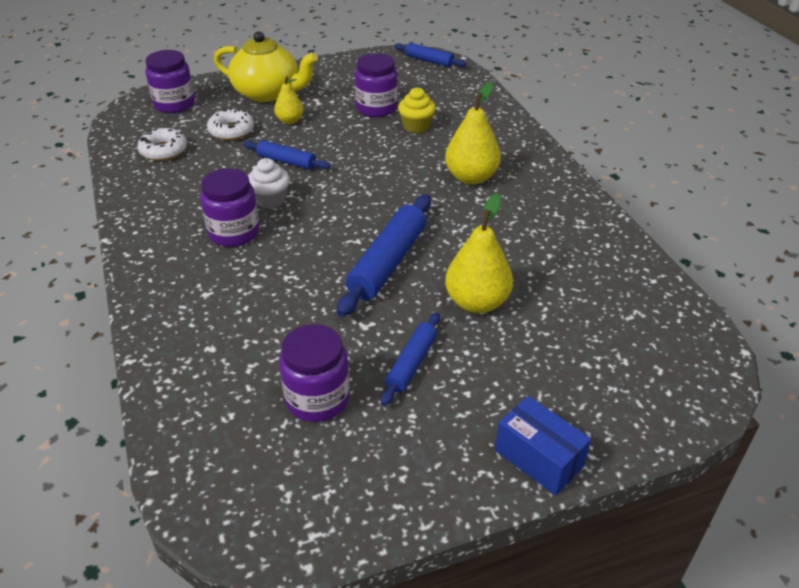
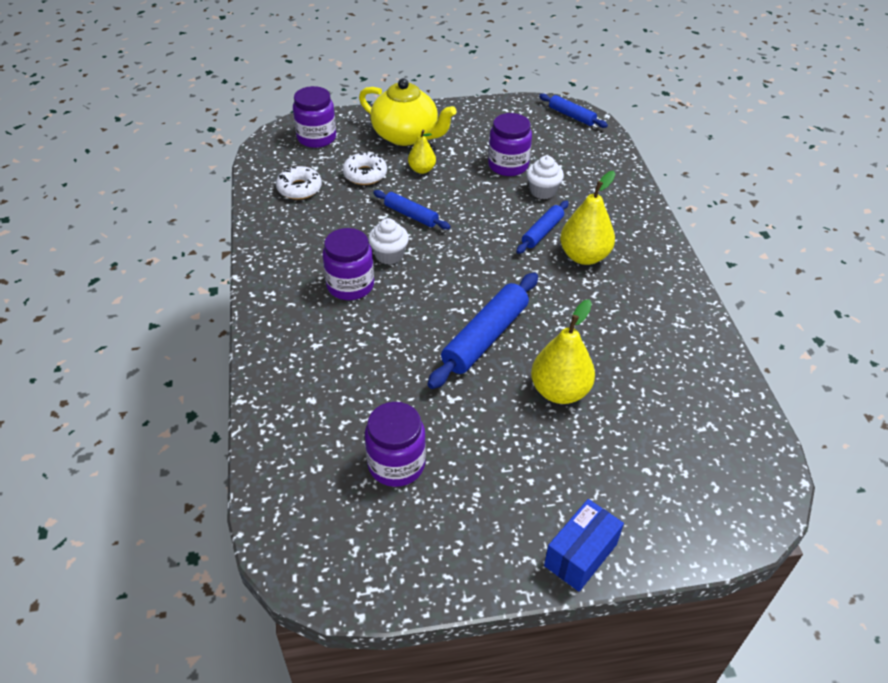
camera: 10 degrees right, 5 degrees up
(411, 364) = (486, 443): blue rolling pin -> blue rolling pin (542, 232)
(416, 126) = (543, 191): yellow cupcake -> white cupcake
(538, 459) = (580, 555): blue box -> blue box turned 75 degrees clockwise

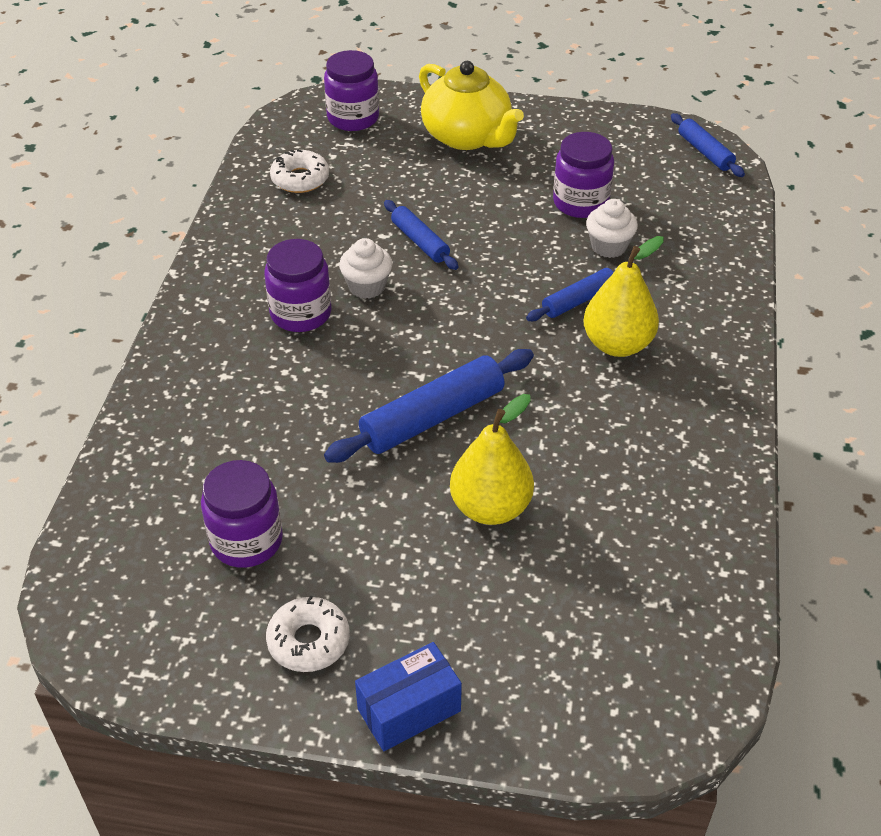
camera: 20 degrees right, 0 degrees up
(365, 174) = (389, 177): white donut -> white donut (308, 641)
(422, 170) = (464, 185): yellow pear -> none

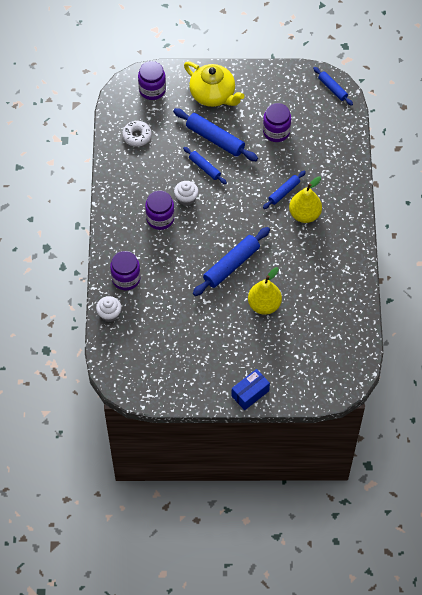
camera: 10 degrees left, 15 degrees up
(246, 541) = (170, 335): purple jar -> purple jar (126, 278)
(308, 641) = (206, 373): white donut -> none
(454, 200) = (215, 139): none -> blue rolling pin
(609, 246) = (293, 157): white cupcake -> white cupcake (109, 314)

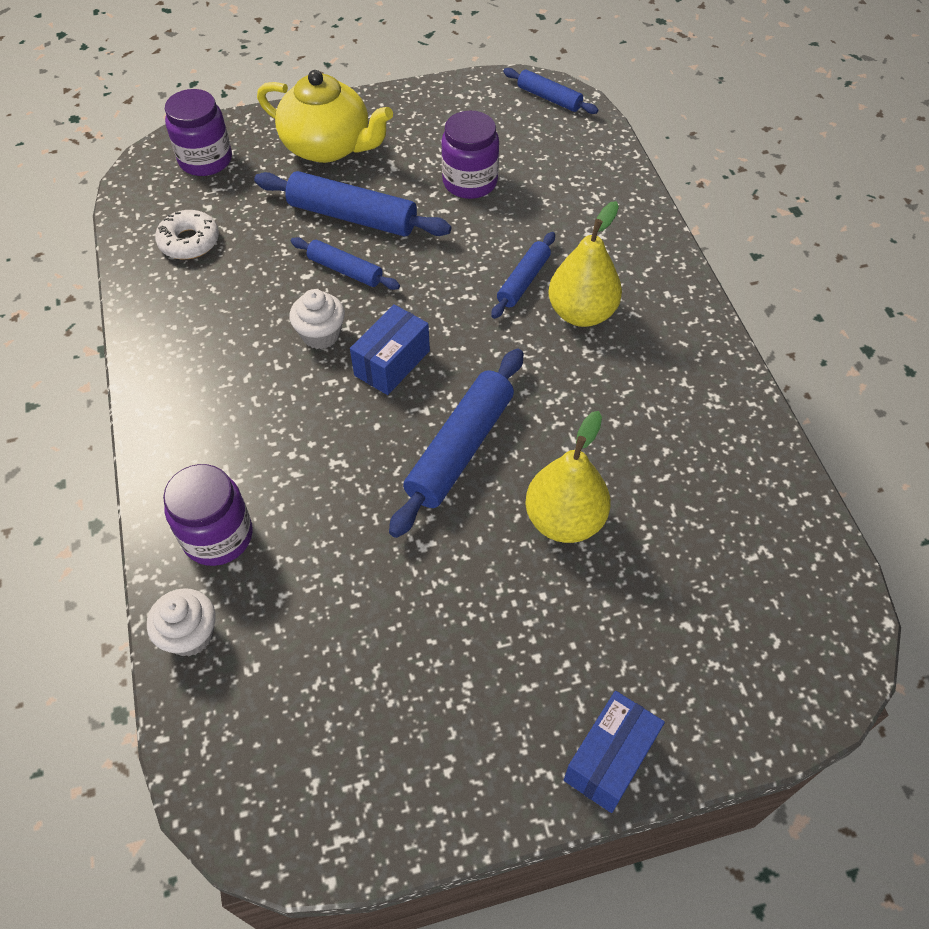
camera: 15 degrees left, 5 degrees down
(160, 218) = (272, 386): purple jar -> none
(213, 219) = (392, 363): none -> blue box

